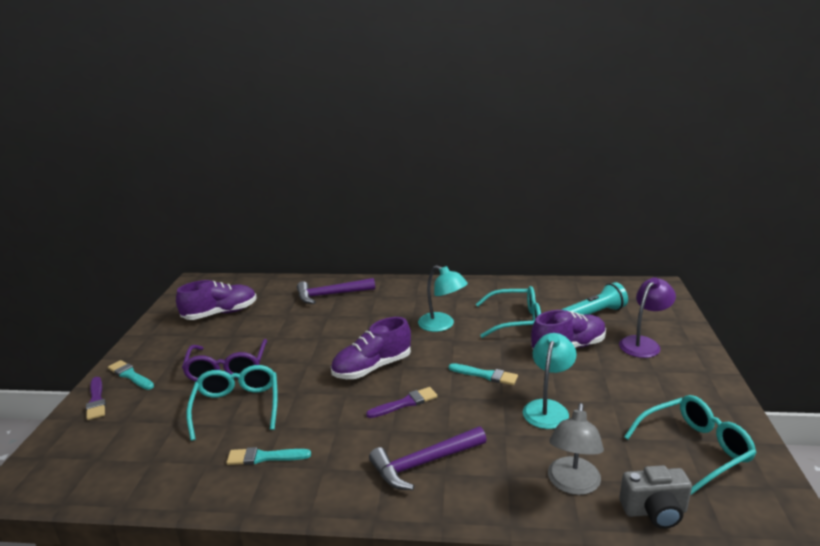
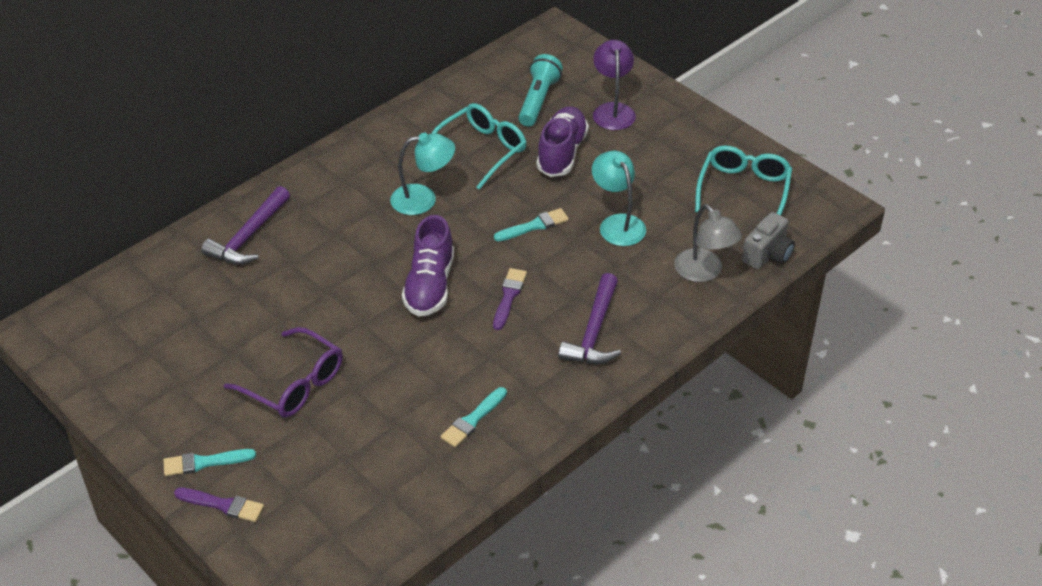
camera: 50 degrees left, 20 degrees up
(220, 313) = (161, 340): purple shoe -> none
(237, 406) = (373, 405): turquoise glasses -> none

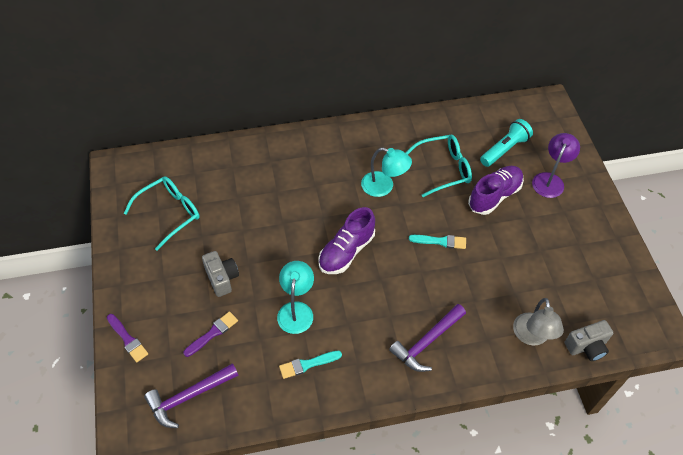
camera: 30 degrees right, 10 degrees up
(204, 462) = (137, 304): turquoise brush -> none
(249, 236) = (265, 162): purple hammer -> purple hammer (189, 397)
(294, 384) = (222, 278): purple glasses -> grey camera
(509, 296) = (389, 286): purple brush -> purple brush (212, 333)
(617, 223) = (497, 268): turquoise lamp -> turquoise lamp (296, 310)
(744, 189) = (603, 286): turquoise glasses -> turquoise glasses (170, 213)

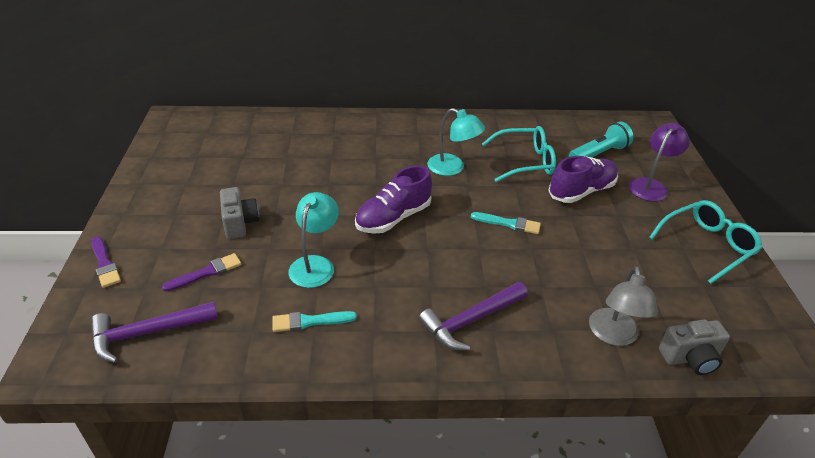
camera: 10 degrees right, 15 degrees down
(170, 213) = (208, 161): turquoise glasses -> turquoise glasses (707, 245)

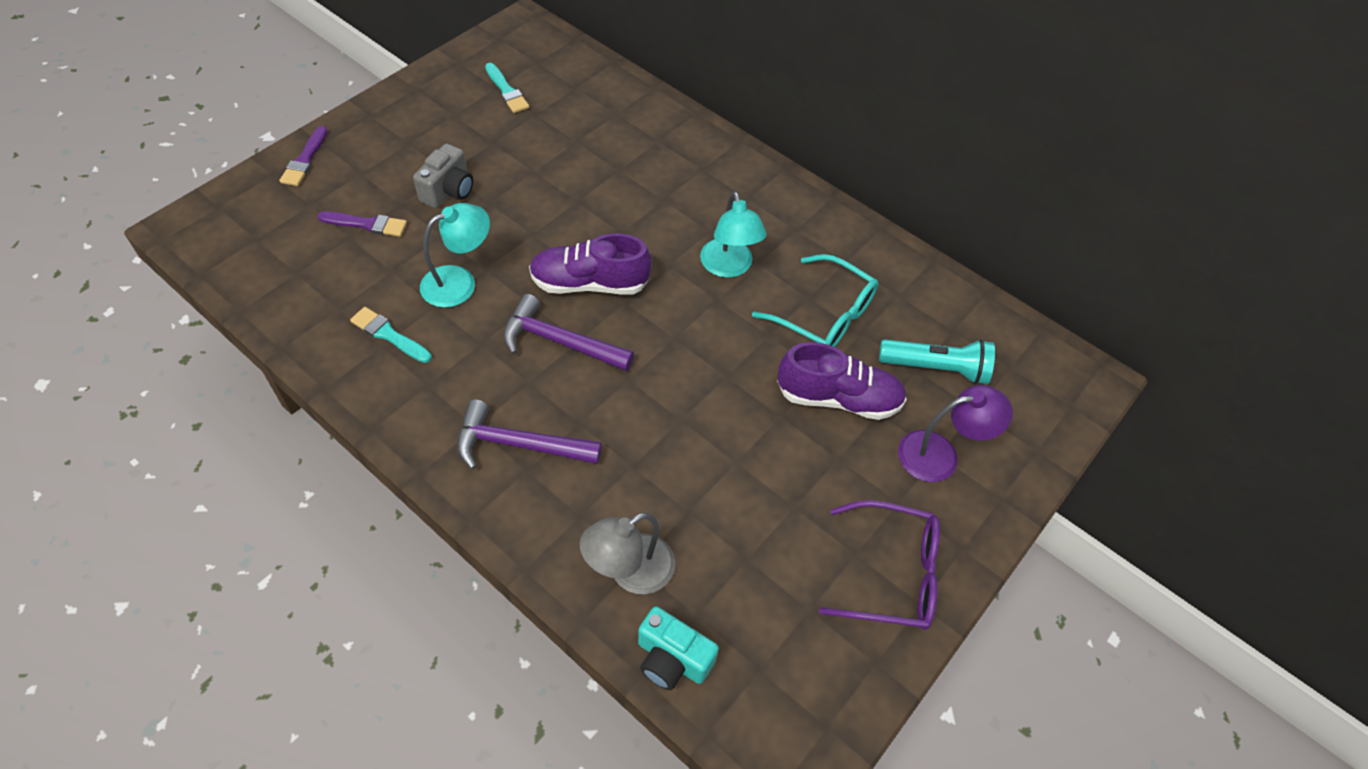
camera: 40 degrees right, 15 degrees up
(147, 333) = (266, 250): purple hammer -> purple hammer (560, 342)
(509, 223) = (697, 375): turquoise brush -> turquoise brush (506, 91)
(690, 358) = (672, 659): grey camera -> turquoise camera
(707, 245) = (892, 574): turquoise glasses -> purple glasses

